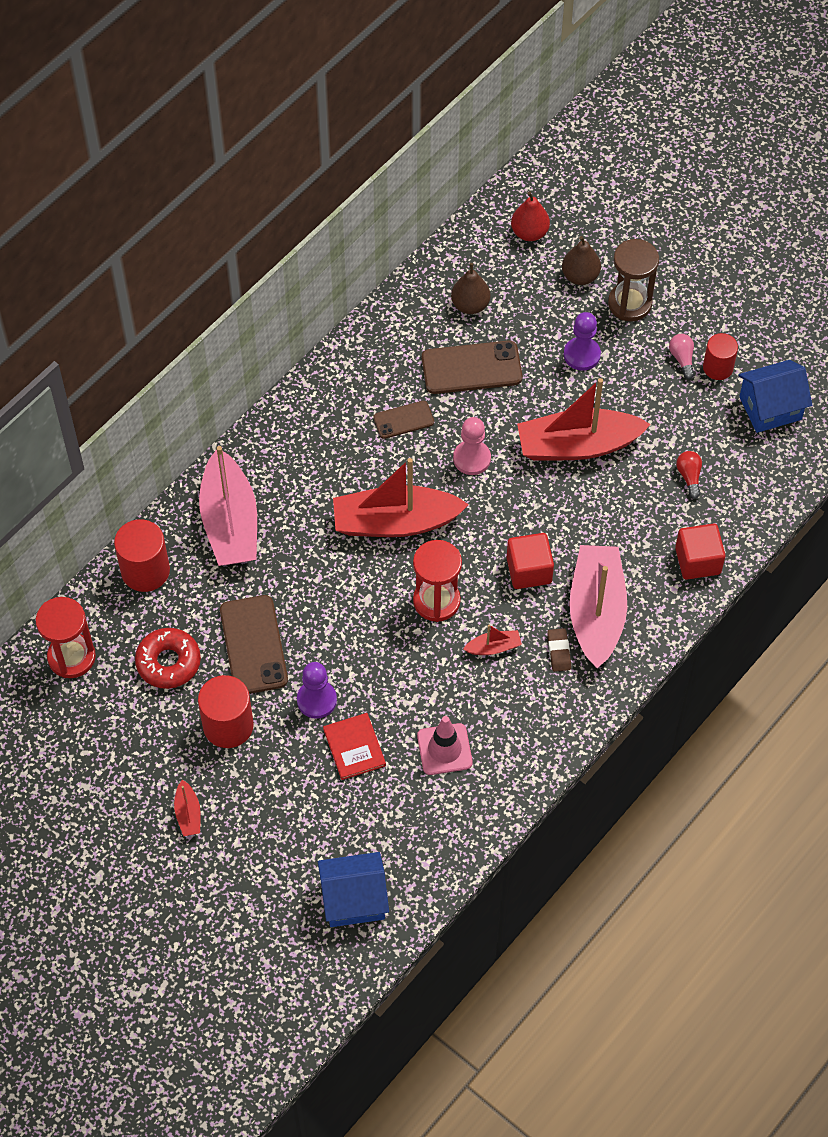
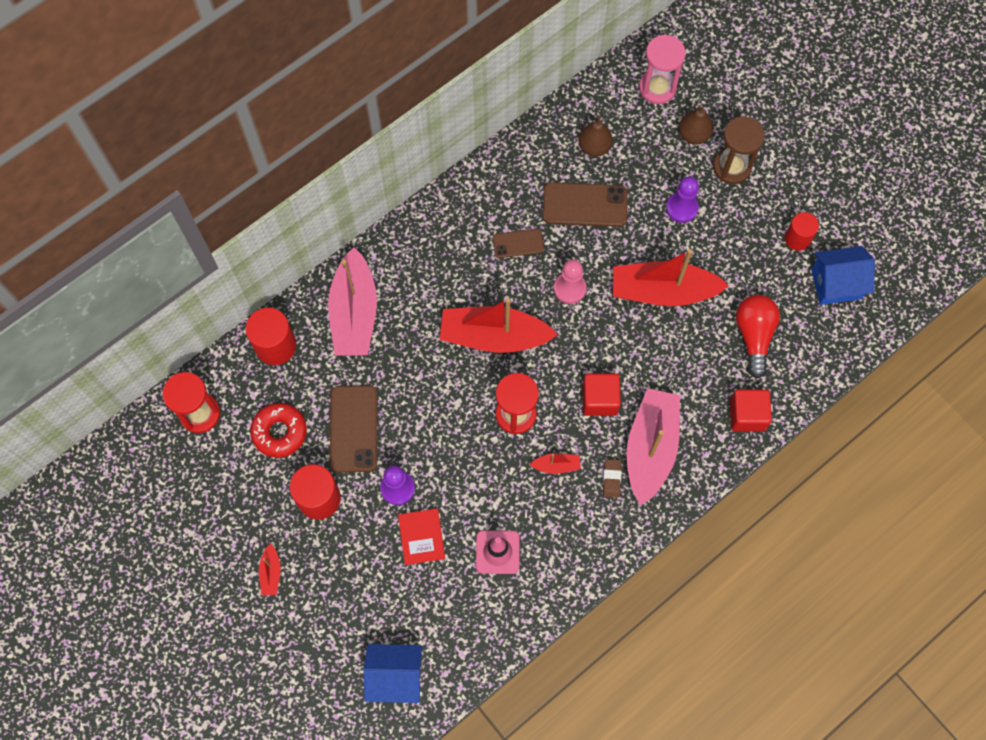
camera: 10 degrees right, 10 degrees up
(529, 233) = (657, 88): red pear -> pink hourglass
(682, 359) = (767, 226): pink light bulb -> none
(689, 477) = (754, 336): red light bulb -> red light bulb, size x1.92

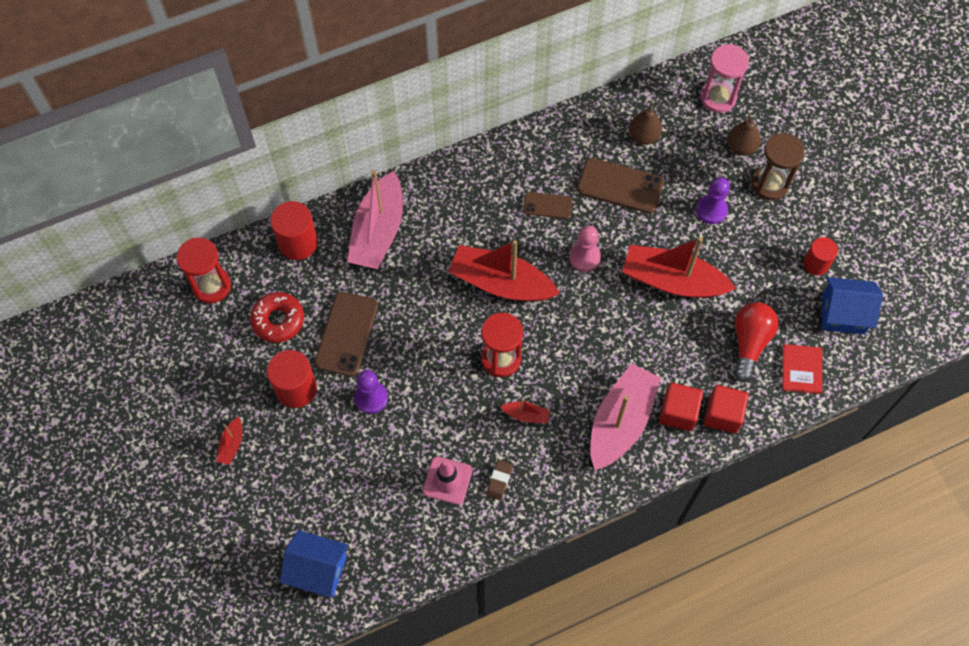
camera: 15 degrees right, 5 degrees down
(421, 537) = (380, 448): red book -> red book (801, 370)
(600, 399) = (584, 365): red cube -> red cube (678, 412)
(611, 479) = (575, 441): brown eraser -> brown eraser (499, 481)

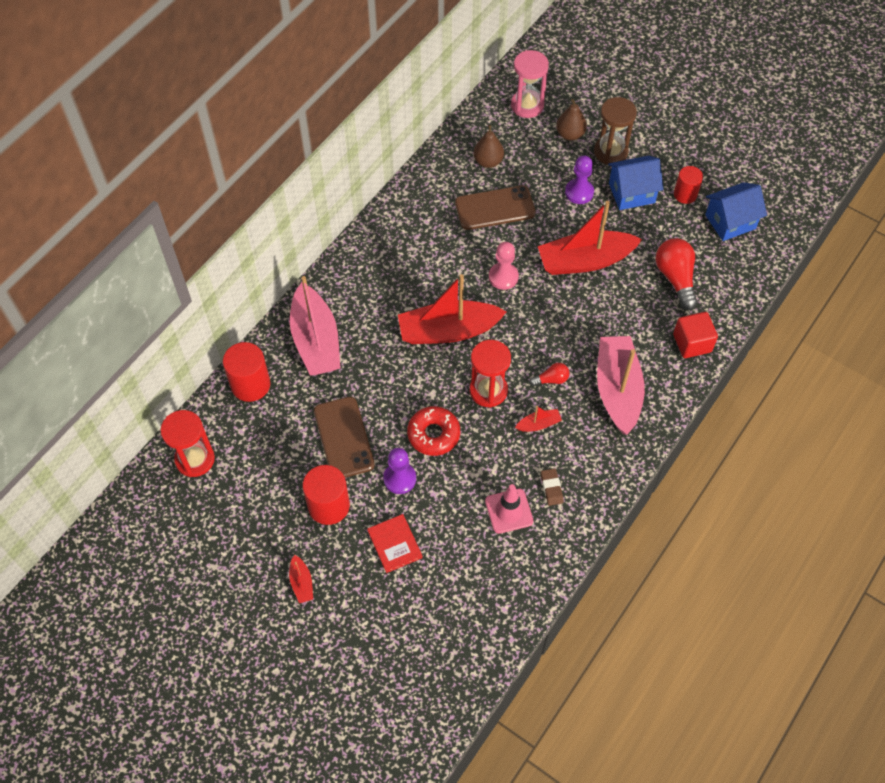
camera: 30 degrees left, 5 degrees down
(278, 320) = (275, 457): red donut -> red donut (433, 434)
(318, 570) = (447, 645): blue house -> blue house (631, 193)
(547, 205) = (446, 251): brown phone -> none
(565, 379) = (551, 379): none -> red light bulb
(678, 412) = (657, 359): red cube -> none
(801, 370) = (728, 278): red book -> red book (394, 544)

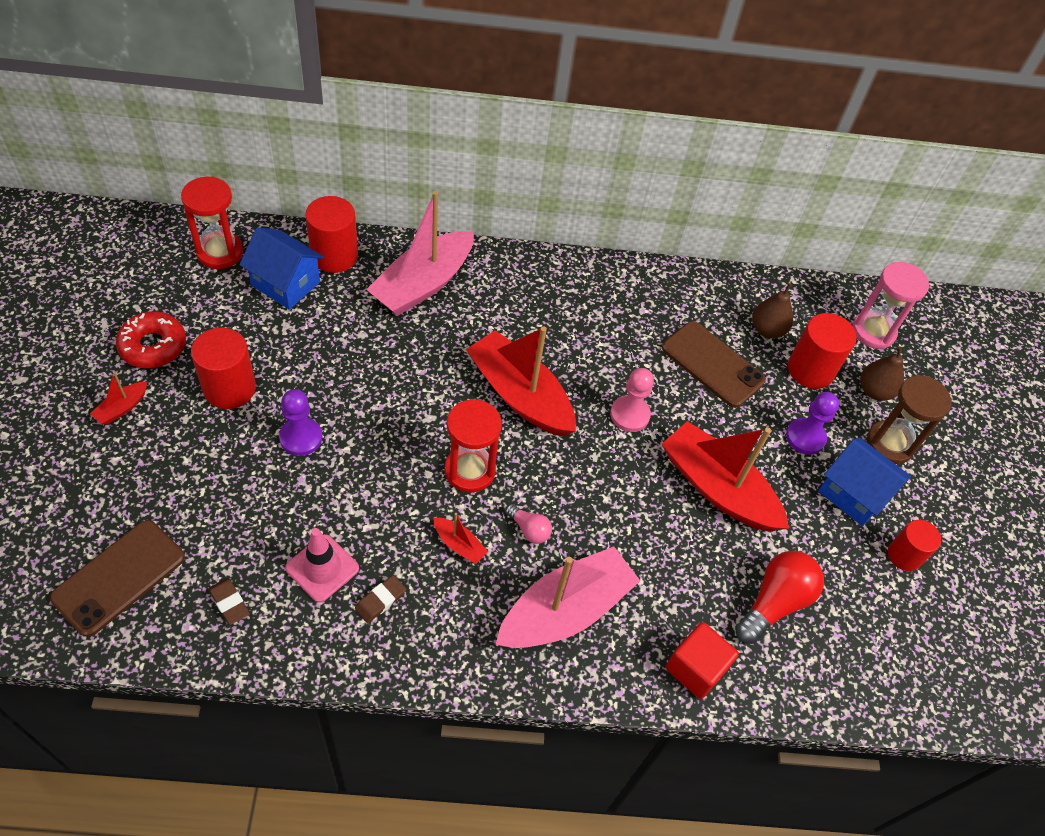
camera: 50 degrees right, 5 degrees down
(343, 438) = (321, 362): brown phone -> brown phone (119, 577)
(394, 544) = (215, 472): red book -> none
(433, 434) = (377, 443): red donut -> red donut (153, 346)
(502, 577) = (229, 603): none -> brown eraser
(533, 158) = (810, 370): none -> red cylinder
(551, 379) = (529, 529): red light bulb -> pink light bulb
(730, 222) = (911, 629): blue house -> blue house (285, 284)

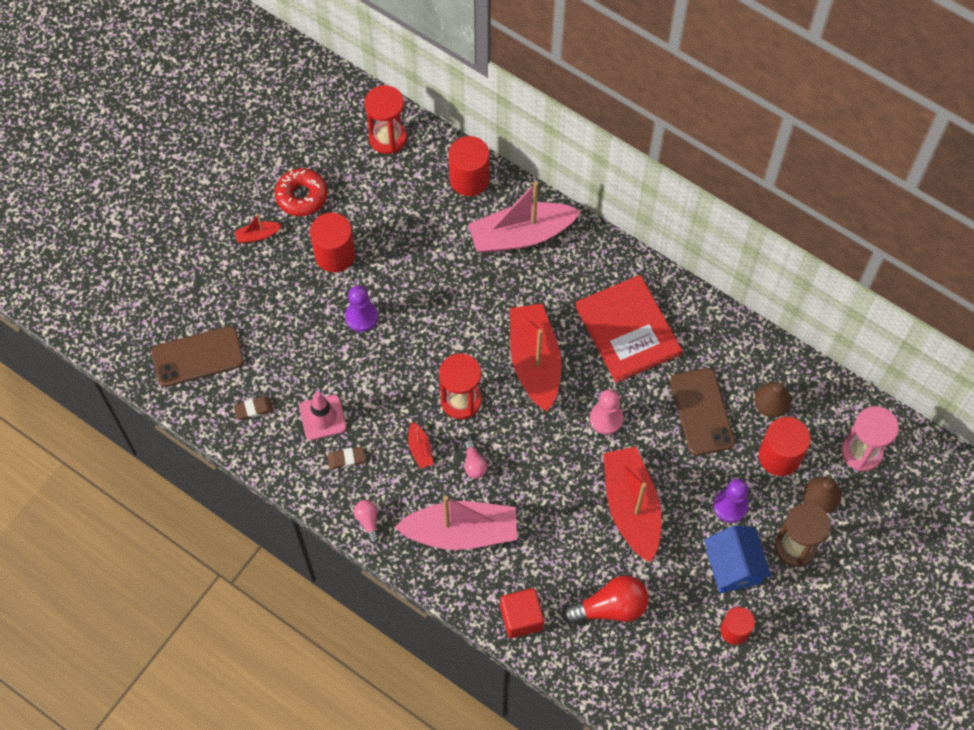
camera: 40 degrees right, 10 degrees up
(229, 603) = (253, 409): brown eraser -> brown eraser turned 75 degrees clockwise
(285, 284) = (420, 187): blue house -> none
(452, 658) = (368, 521): none -> pink light bulb
(589, 324) = (627, 330): none -> red book

